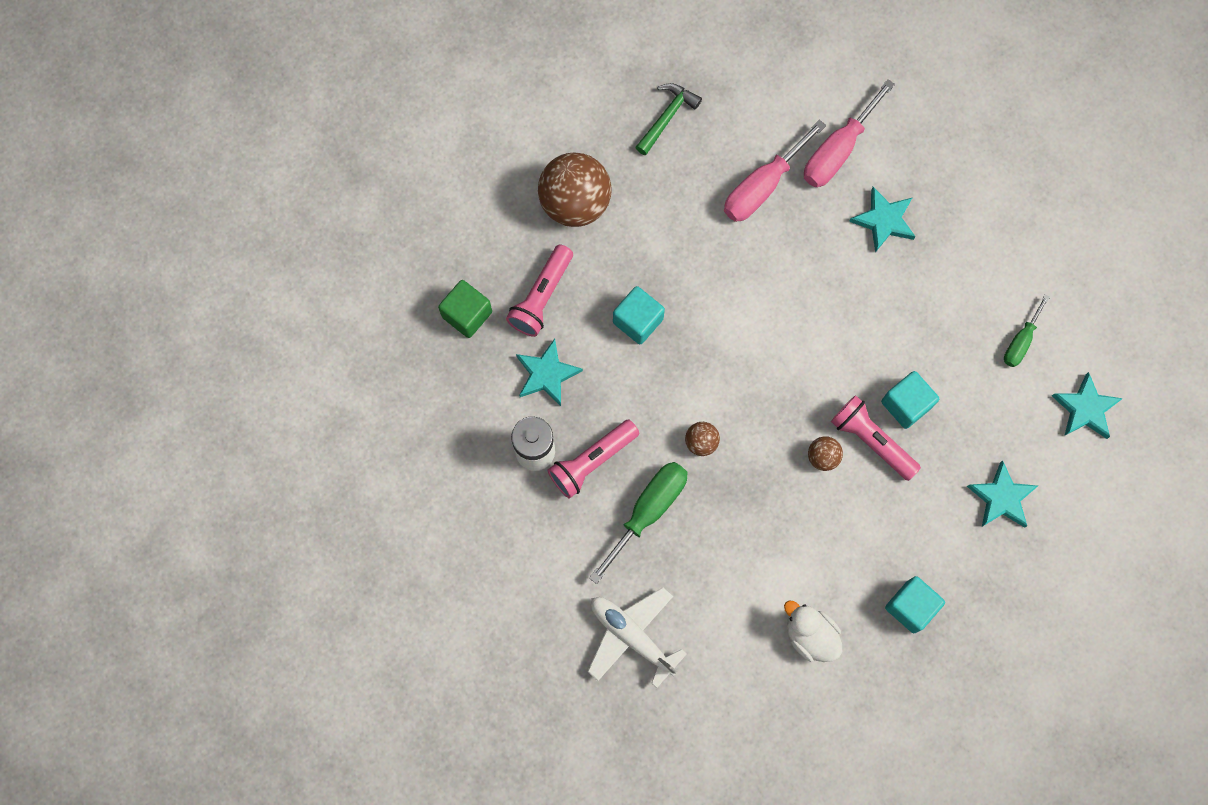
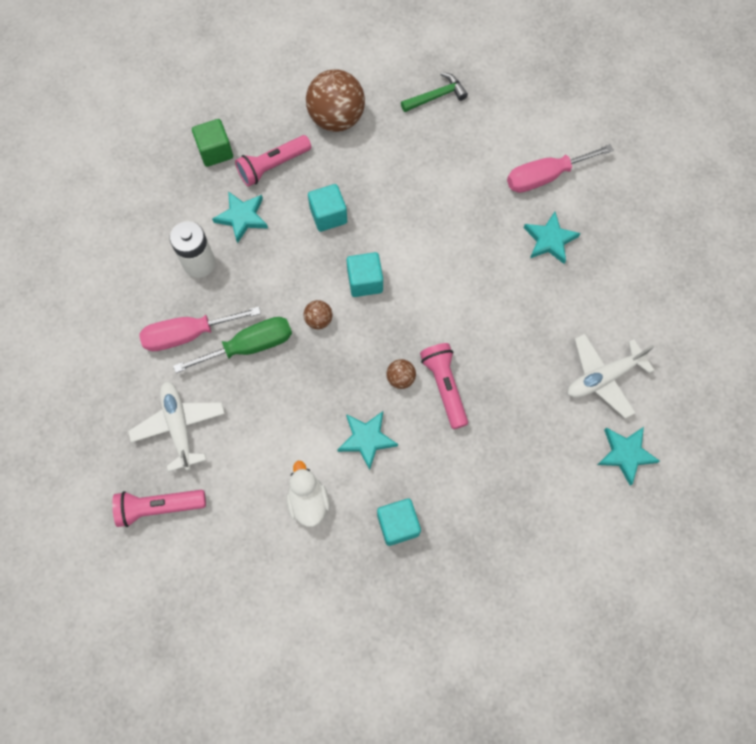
camera: 30 degrees right, 5 degrees down
(592, 461) = (233, 291): pink flashlight -> pink flashlight (159, 507)
(762, 186) = (474, 173): pink screwdriver -> pink screwdriver (188, 334)
(906, 404) = (487, 375): turquoise cube -> turquoise cube (365, 281)
(1001, 498) = (519, 483): turquoise star -> turquoise star (366, 439)
(1020, 341) = (603, 377): green screwdriver -> white plane

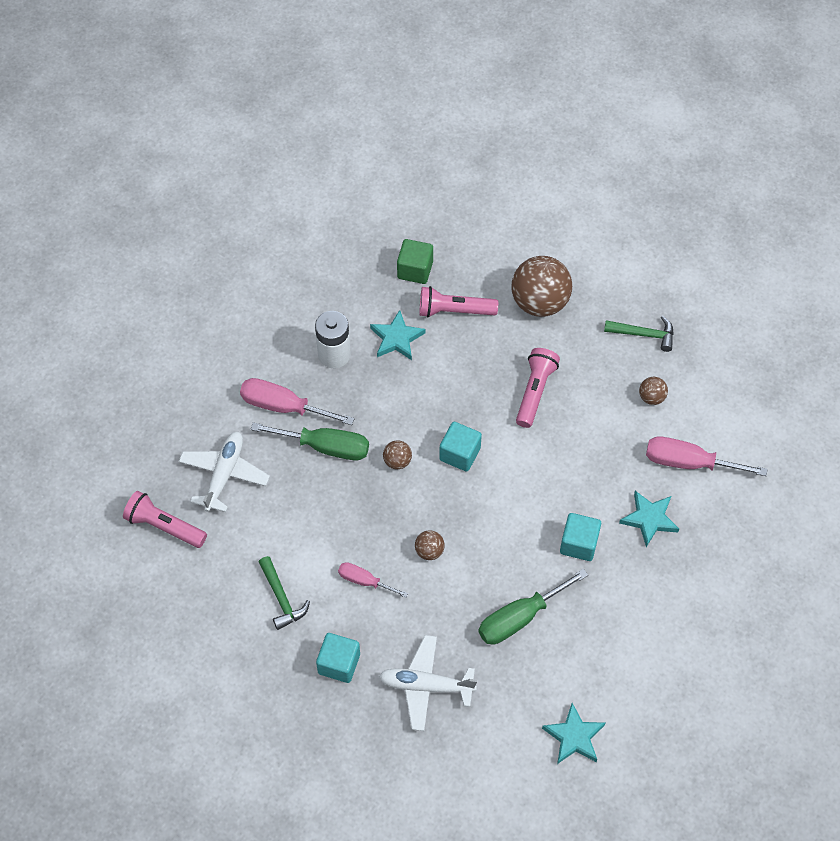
camera: 35 degrees right, 10 degrees down
(308, 501) = (281, 598): white duck -> green hammer
(328, 215) = (470, 380): turquoise cube -> turquoise cube (579, 544)
(366, 439) = (364, 581): turquoise star -> pink screwdriver
(444, 387) = (461, 581): pink flashlight -> pink flashlight (535, 392)
(479, 142) = (651, 397): none -> brown ball
(512, 385) = (520, 618): none -> green screwdriver
(603, 377) = (605, 662): white plane -> white plane (426, 686)

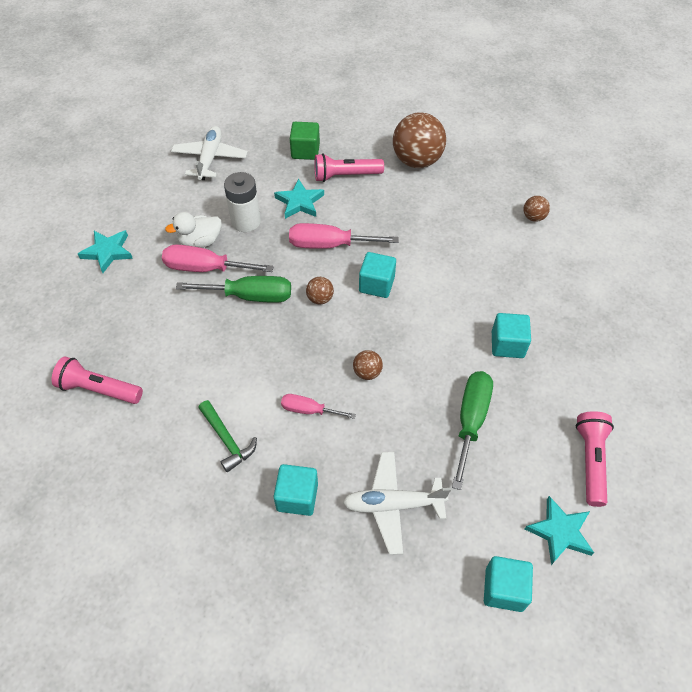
camera: 10 degrees left, 5 degrees down
(224, 474) = (155, 333): white plane -> white plane (210, 158)
(282, 373) = (200, 242): none -> white duck
(508, 777) = (504, 589): none -> turquoise cube
(520, 618) = (471, 421): green screwdriver -> green screwdriver turned 150 degrees clockwise
(535, 392) = (431, 226): pink flashlight -> pink flashlight (590, 461)
(644, 334) = (511, 172): green hammer -> none
(649, 519) = (565, 314): turquoise star -> turquoise star (108, 252)
(688, 462) = (583, 263): pink screwdriver -> pink screwdriver (329, 245)

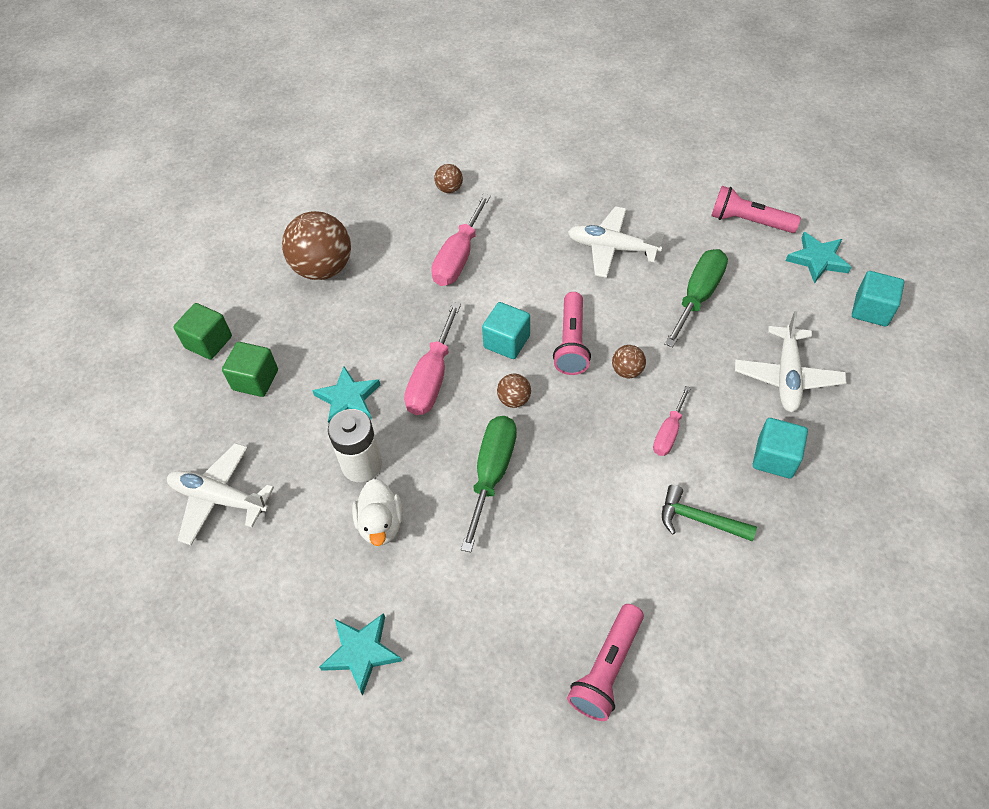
camera: 75 degrees left, 0 degrees up
(205, 268) = (431, 521): pink screwdriver -> pink screwdriver (458, 257)
(227, 440) = (699, 519): green hammer -> green hammer turned 135 degrees counterclockwise
(331, 120) = (208, 342): none -> green cube
(345, 176) = (320, 343): pink flashlight -> pink flashlight (571, 343)
(471, 421) = (698, 296): green screwdriver -> green screwdriver turned 90 degrees clockwise
(507, 344) = (612, 248): turquoise cube -> white plane

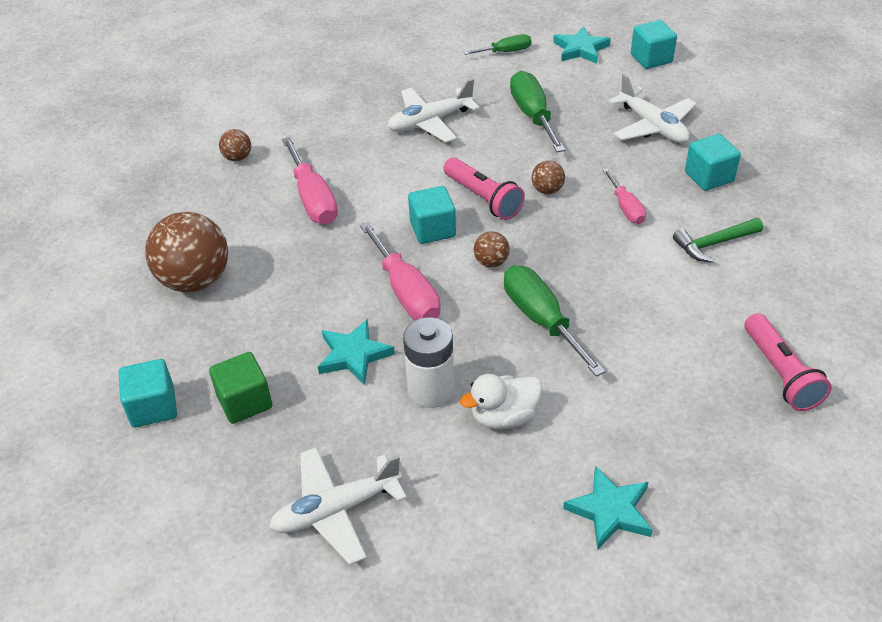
camera: 45 degrees left, 10 degrees down
(208, 342) = (153, 407): green cube -> turquoise cube
(381, 524) = (504, 417): white duck -> white duck turned 120 degrees clockwise
(749, 221) = (506, 52): pink flashlight -> green screwdriver

